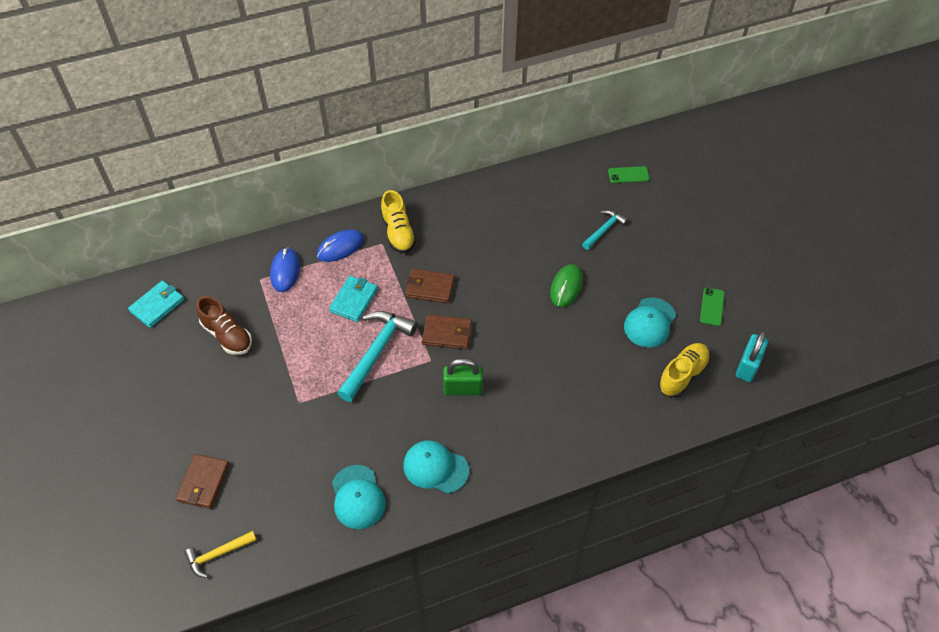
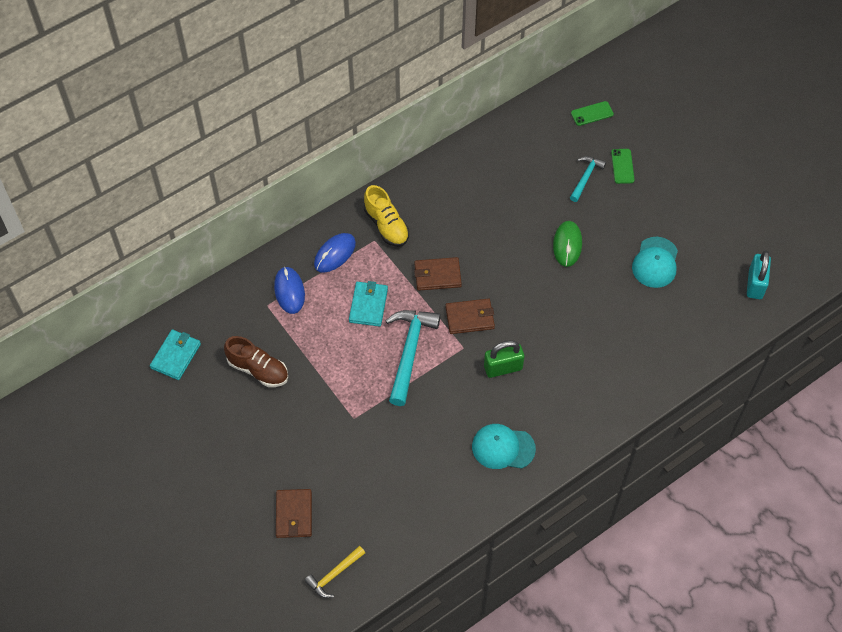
camera: 15 degrees left, 5 degrees up
(358, 497) = (442, 492): turquoise cap -> none
(682, 375) = (699, 307): yellow shoe -> none
(712, 307) = (708, 233): green phone -> green phone (622, 166)

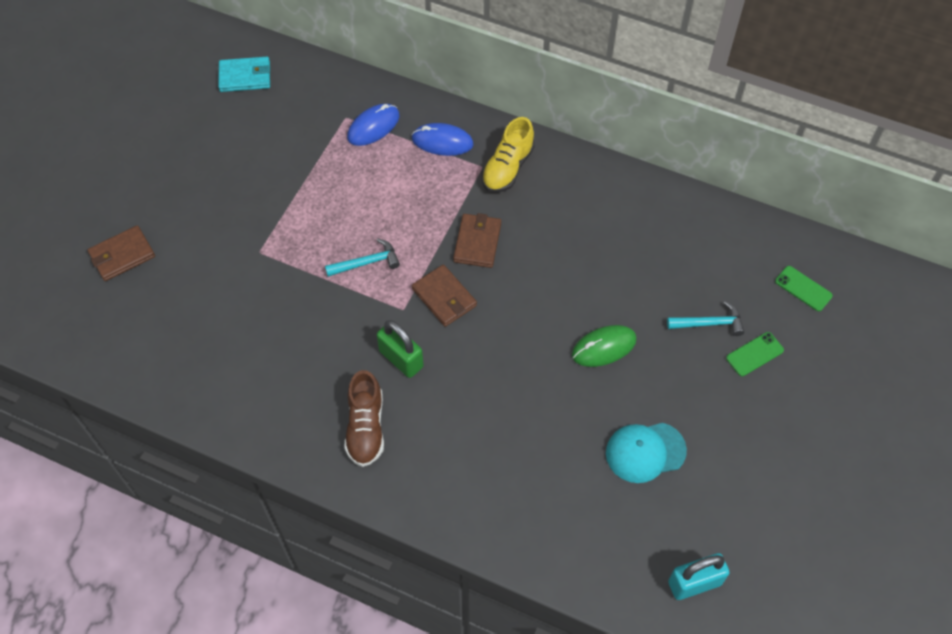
camera: 60 degrees right, 0 degrees up
(258, 369) = (268, 146): brown shoe -> brown shoe (366, 427)
(334, 575) = (71, 322): yellow hammer -> none
(368, 305) = (400, 199): turquoise wallet -> none
(409, 352) = (366, 262): turquoise hammer -> turquoise hammer, size x0.57
(437, 275) = (477, 242): brown wallet -> brown wallet turned 45 degrees clockwise
(503, 448) = (300, 406): turquoise cap -> none

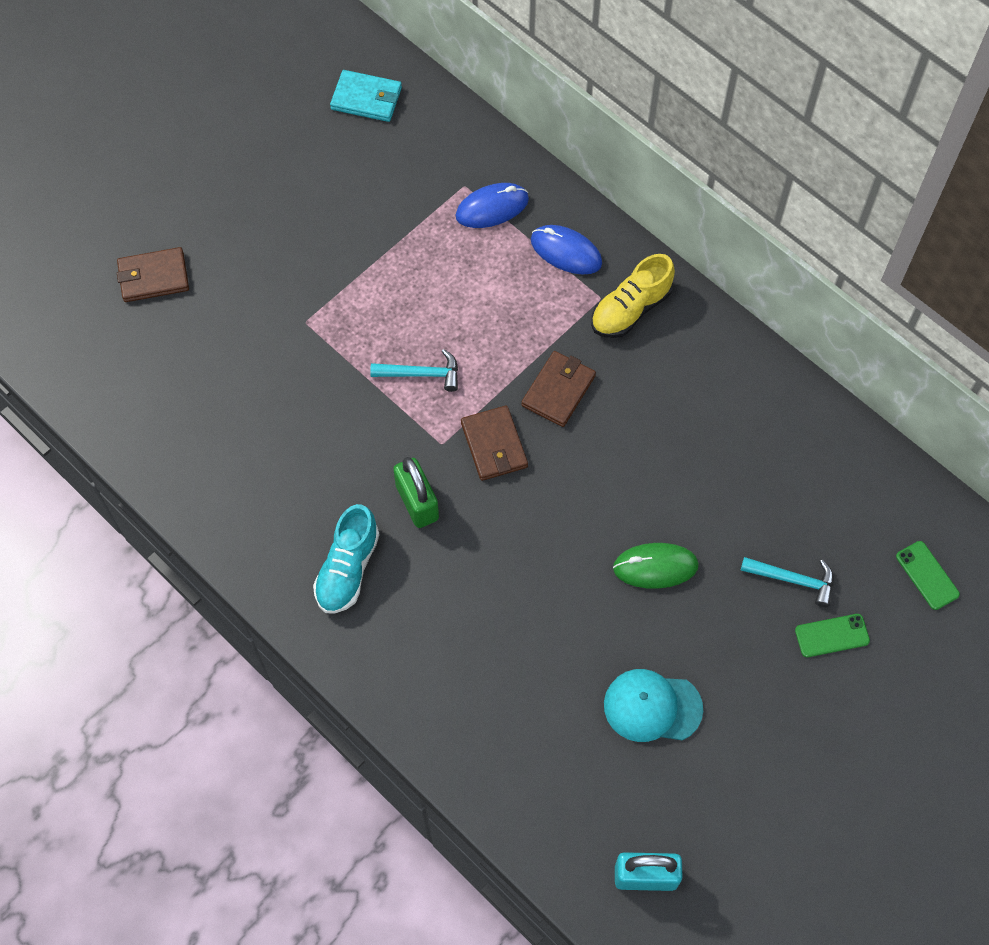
camera: 20 degrees right, 5 degrees up
(366, 427) = (348, 569): brown shoe -> turquoise shoe

